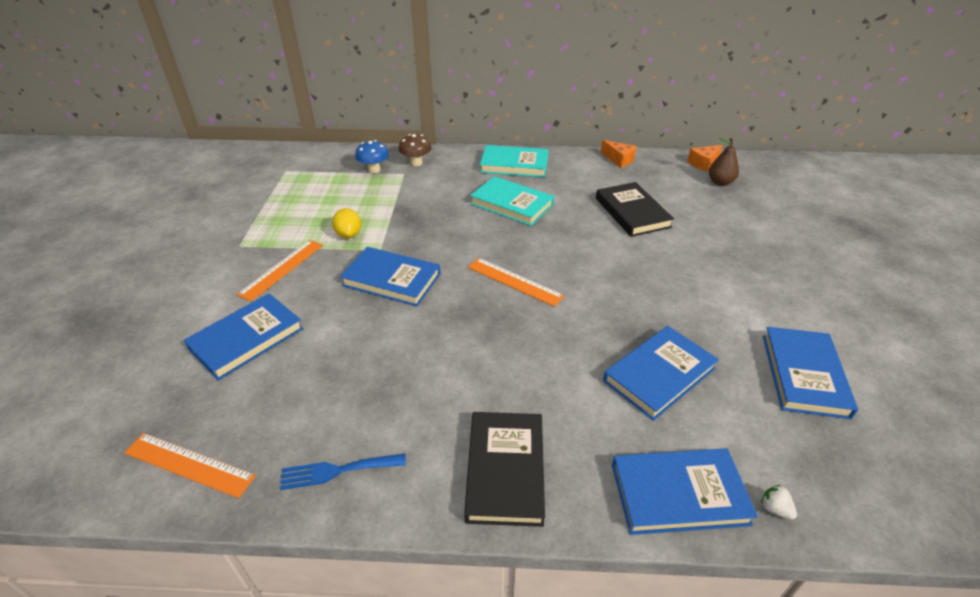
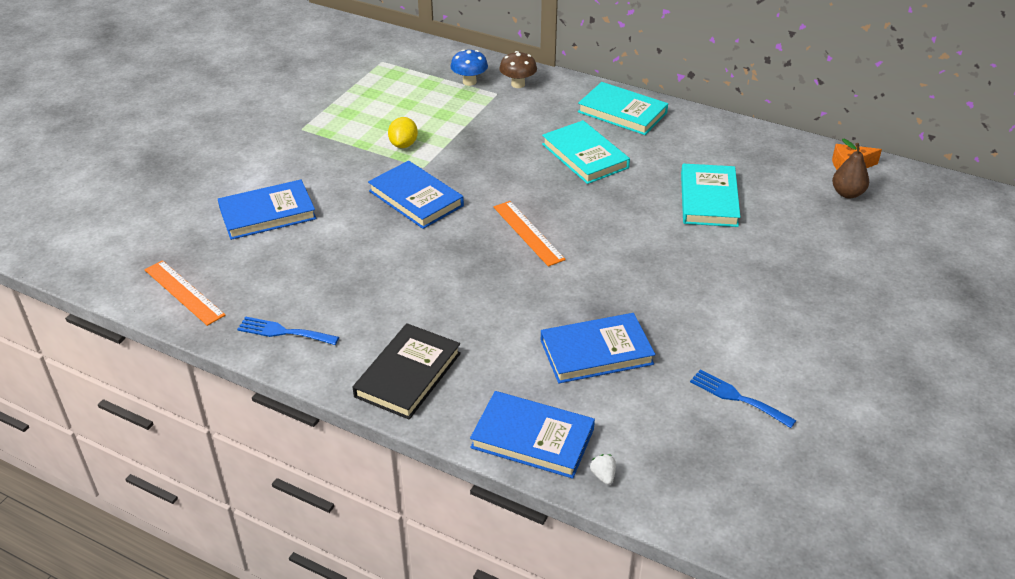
camera: 25 degrees right, 0 degrees up
(282, 269) = (326, 161): orange ruler -> none
(619, 160) = (749, 136): orange cheese -> none
(632, 212) = (708, 199): black book -> turquoise book
(804, 375) = (737, 397): blue book -> blue fork

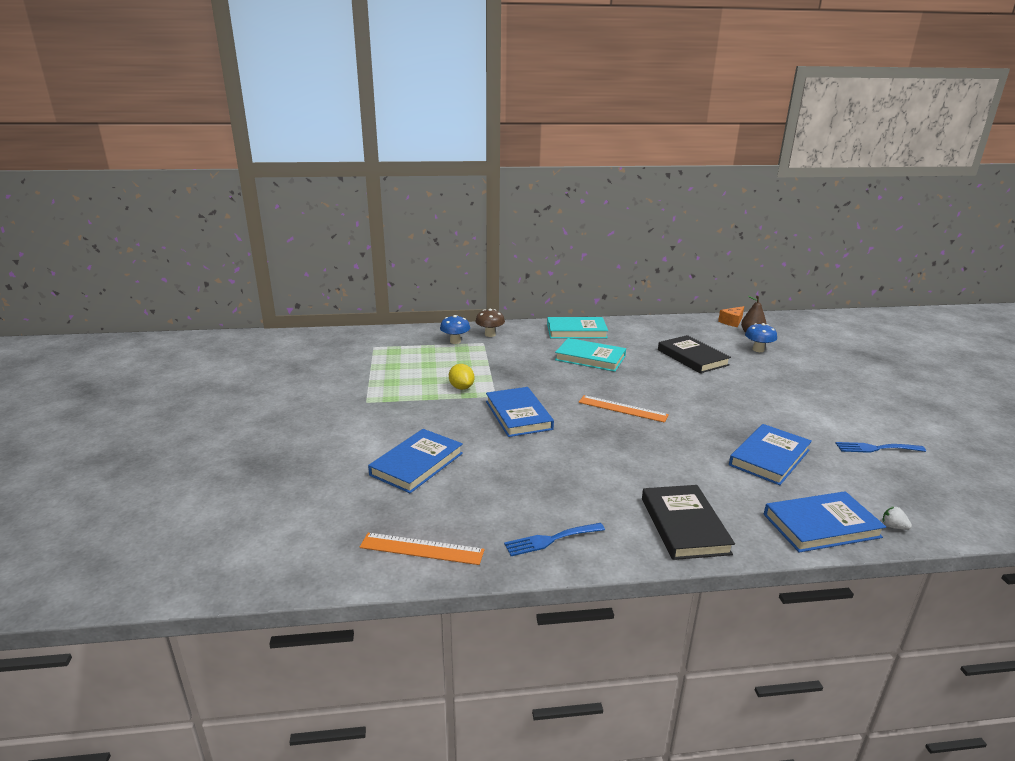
camera: 35 degrees left, 15 degrees down
(416, 198) = (518, 415): blue book -> blue book turned 60 degrees clockwise
(708, 199) = (692, 357): turquoise book -> black book
(814, 220) = (758, 350): none -> blue mushroom

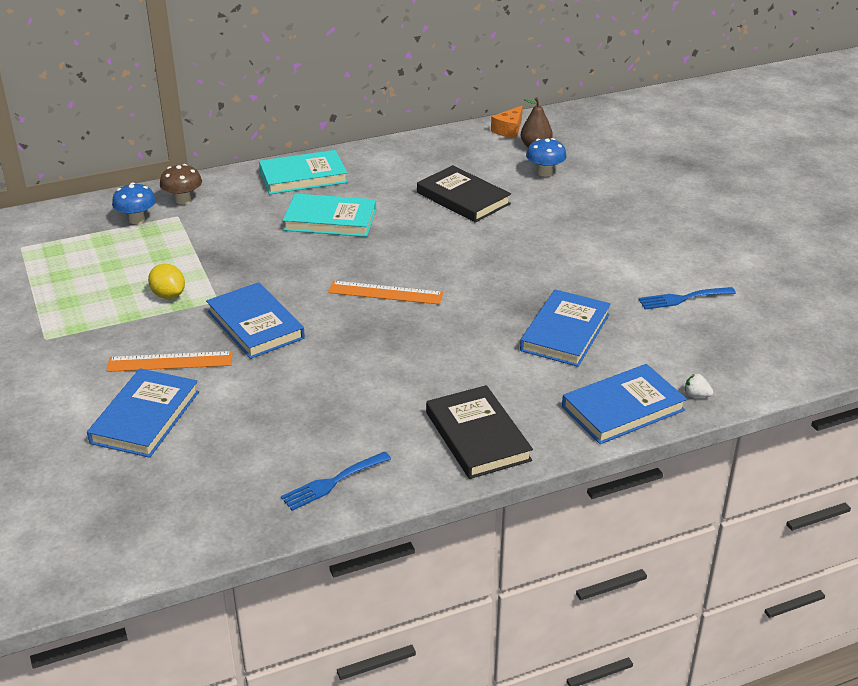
camera: 15 degrees left, 10 degrees up
(422, 548) = (187, 522): orange ruler -> orange ruler (170, 361)

